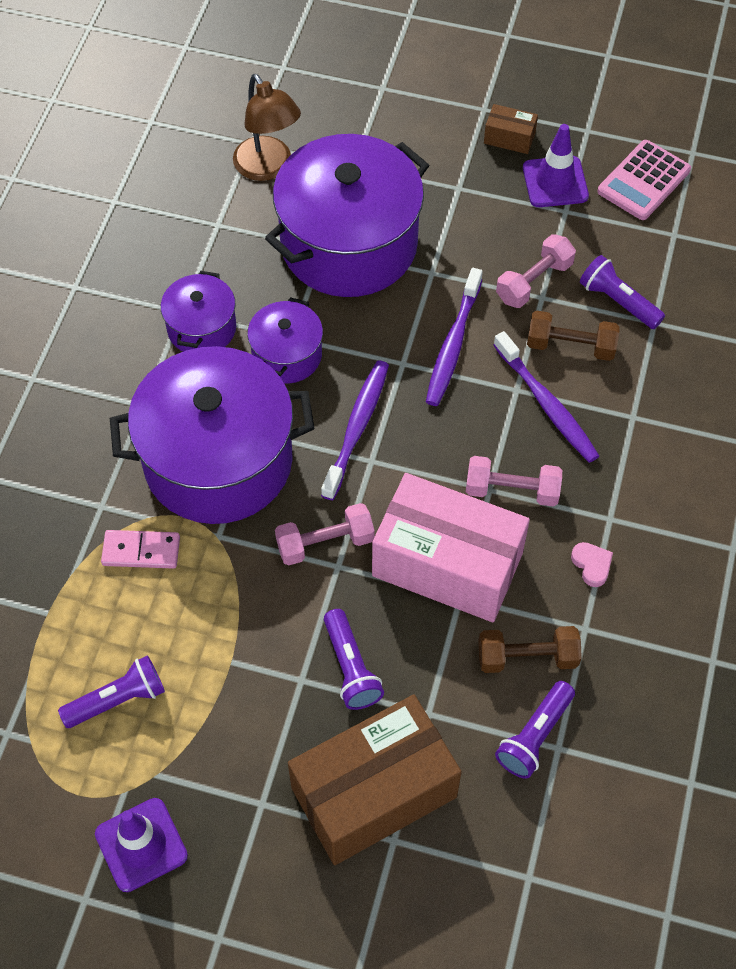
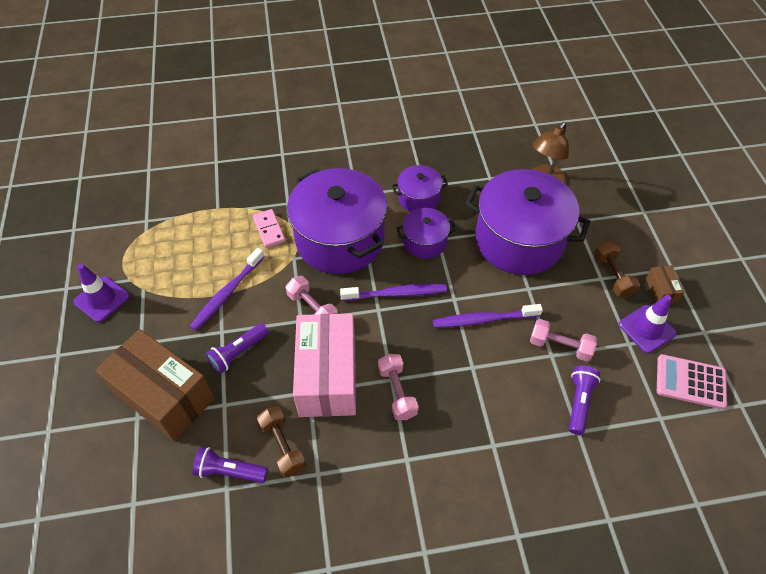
camera: 65 degrees right, 5 degrees down
(118, 699) = (180, 255): purple flashlight -> none
(547, 405) = (471, 388): purple toothbrush -> purple toothbrush (227, 293)
(570, 346) = (525, 386): brown dumbbell -> brown dumbbell (613, 276)
(592, 565) = (366, 460): pink heart -> none

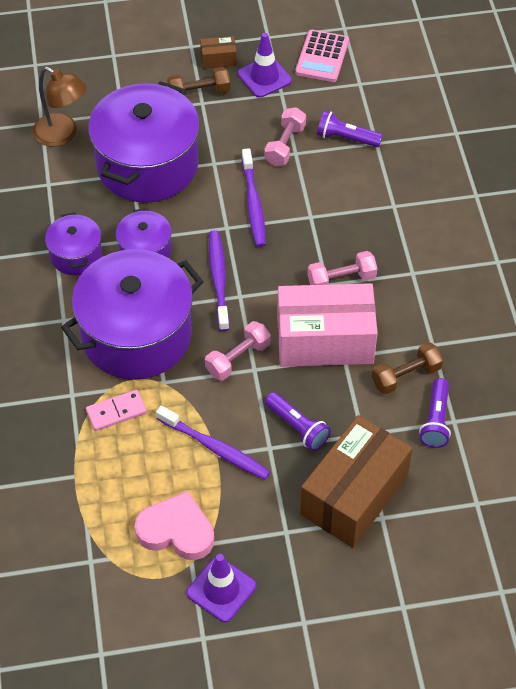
camera: 90 degrees left, 0 degrees up
(158, 270) = (176, 531): none -> pink heart

